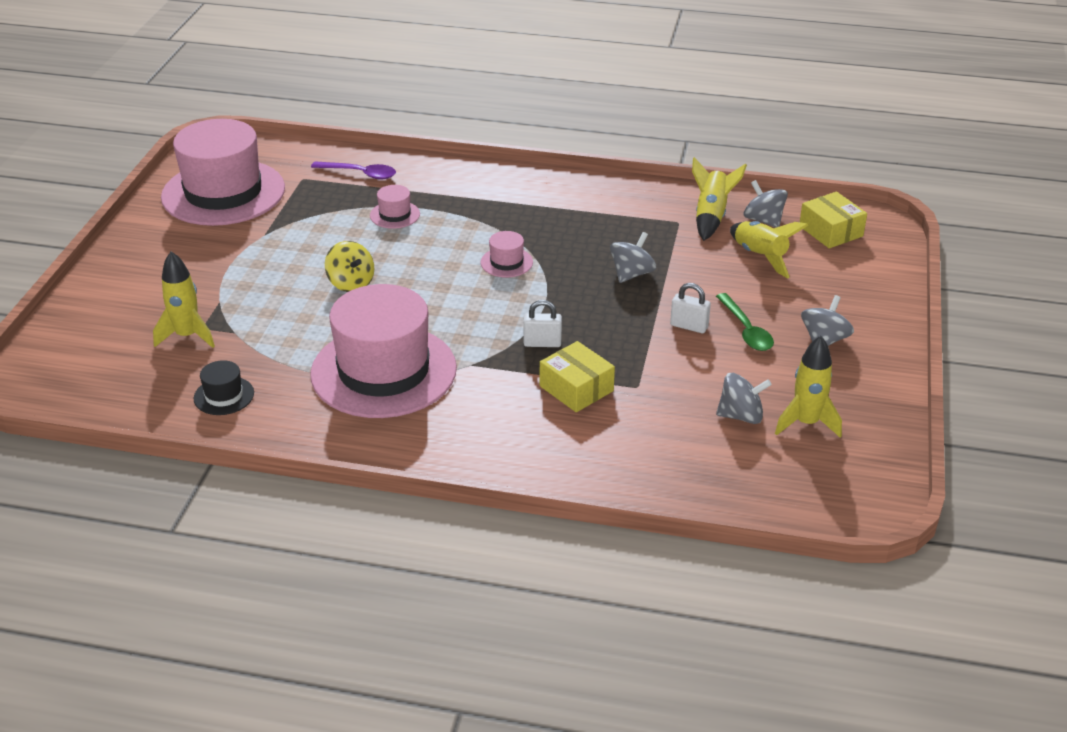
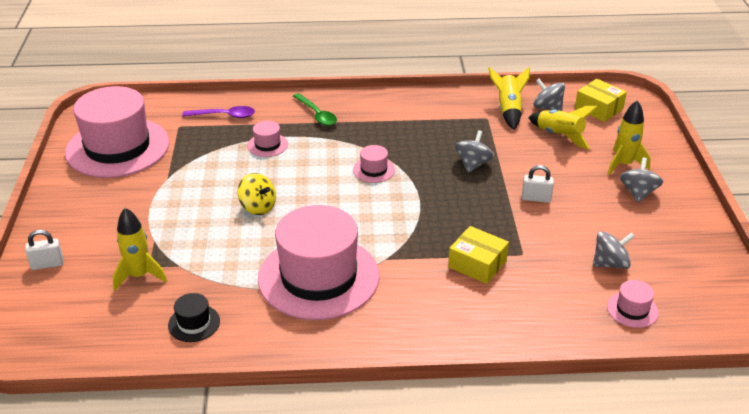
camera: 15 degrees left, 0 degrees up
(542, 343) = (433, 231): white padlock -> white padlock (47, 264)
(739, 472) = (632, 309): none -> pink hat
(746, 330) = (579, 195): green spoon -> green spoon (317, 115)
(806, 423) = (660, 260): yellow rocket -> yellow rocket (624, 164)

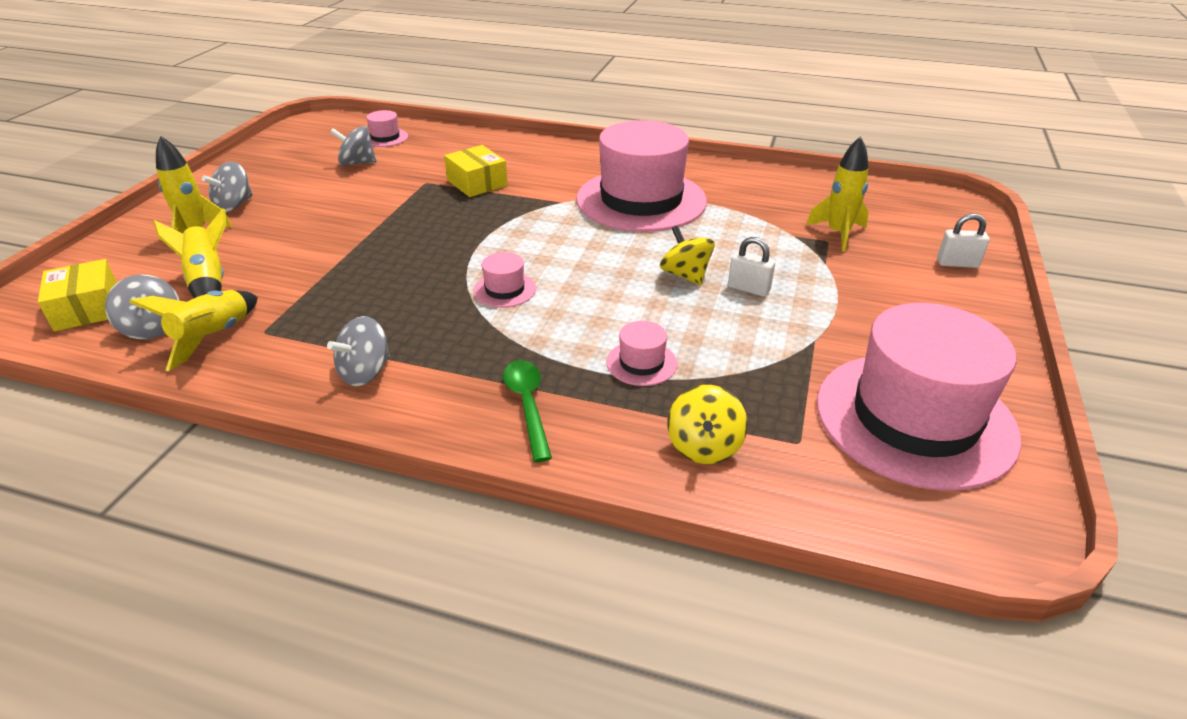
camera: 160 degrees left, 0 degrees up
(194, 323) = (776, 190): black hat -> none
(224, 116) = (704, 446): purple spoon -> yellow spinning top
(473, 164) = (369, 270): grey spinning top -> grey spinning top (365, 372)
(536, 198) = (347, 221): white padlock -> white padlock (748, 289)

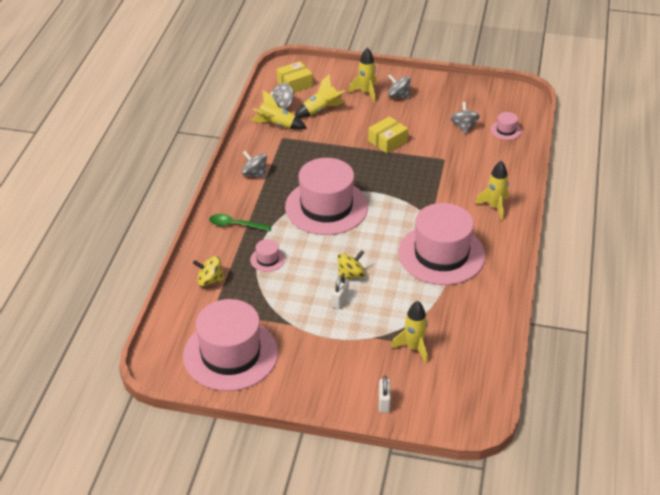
camera: 85 degrees right, 5 degrees up
(477, 183) = (448, 180): yellow box -> yellow box (387, 141)
(505, 290) = (326, 207): pink hat -> pink hat, size x2.49
(527, 405) = (235, 225): green spoon -> green spoon turned 150 degrees counterclockwise
(548, 158) = (494, 207): none -> yellow rocket

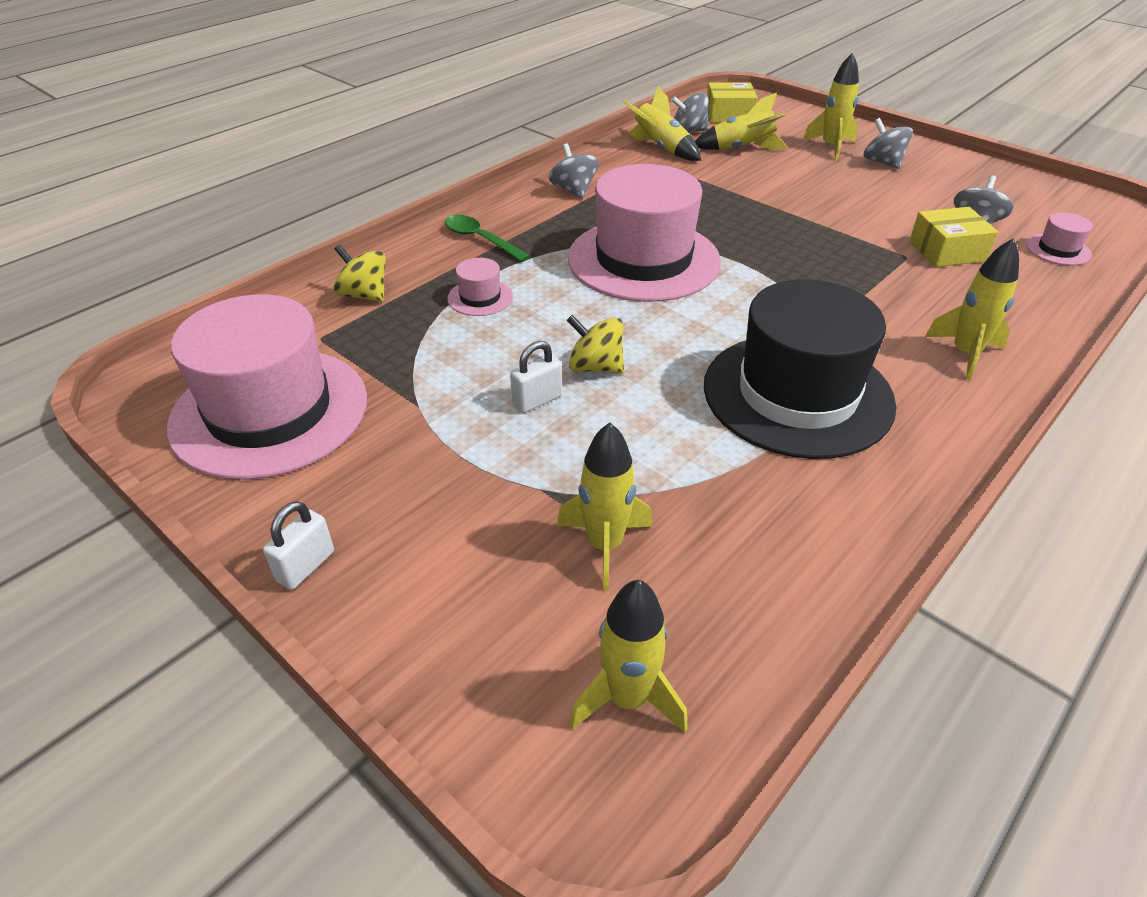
camera: 30 degrees right, 0 degrees up
(351, 275) = (595, 367): yellow spinning top -> yellow spinning top turned 150 degrees counterclockwise
(384, 403) = (441, 636): white padlock -> white padlock (306, 566)
(387, 141) = (821, 208): yellow box -> yellow box (947, 251)
(441, 254) = (797, 394): pink hat -> black hat
(459, 393) = (628, 698): none -> yellow rocket

